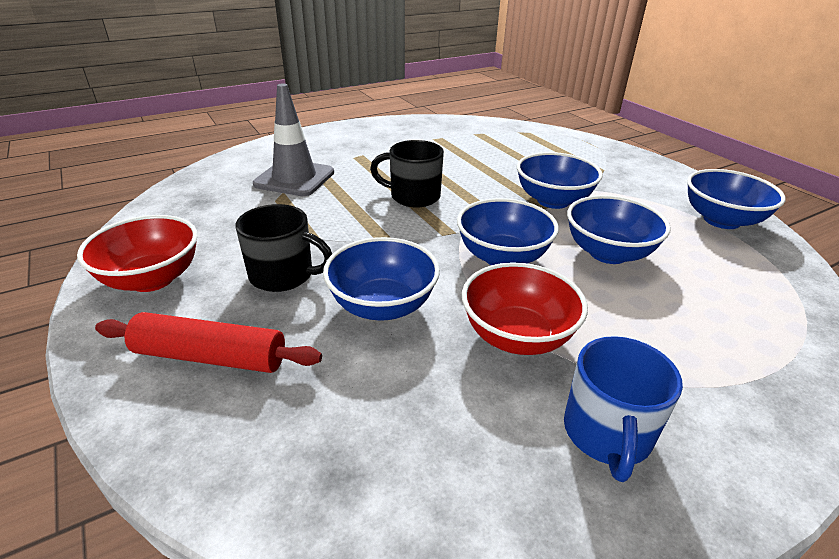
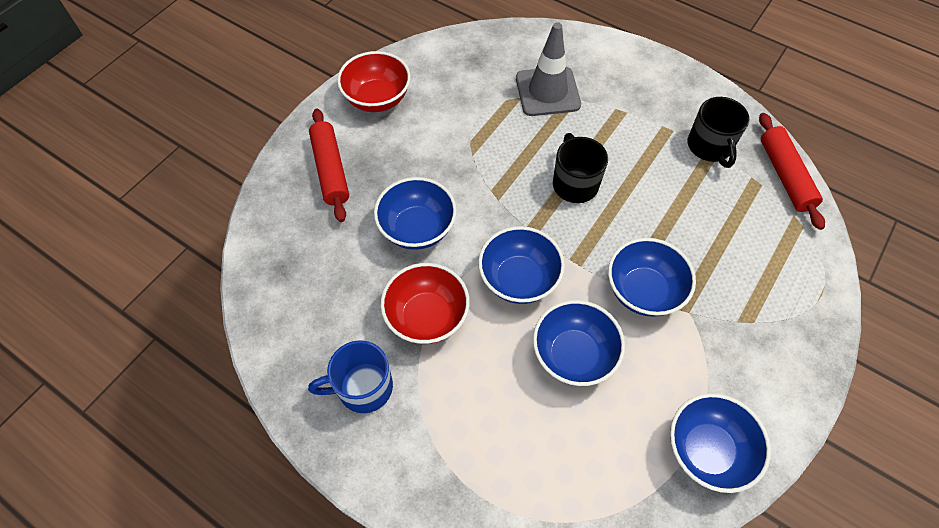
camera: 65 degrees right, 25 degrees up
(283, 275) = (418, 159): black mug -> black mug (709, 147)
(482, 125) = (785, 175): none -> red rolling pin

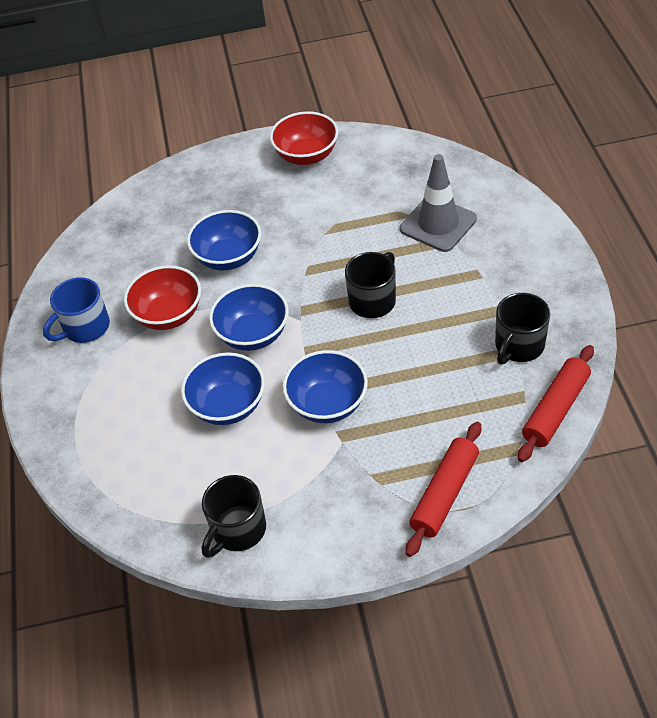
camera: 50 degrees right, 10 degrees down
(330, 170) = (220, 185): red rolling pin -> red rolling pin (444, 494)
(363, 387) = (85, 327): blue mug -> blue mug turned 75 degrees counterclockwise
(707, 450) = (238, 530): blue bowl -> black mug

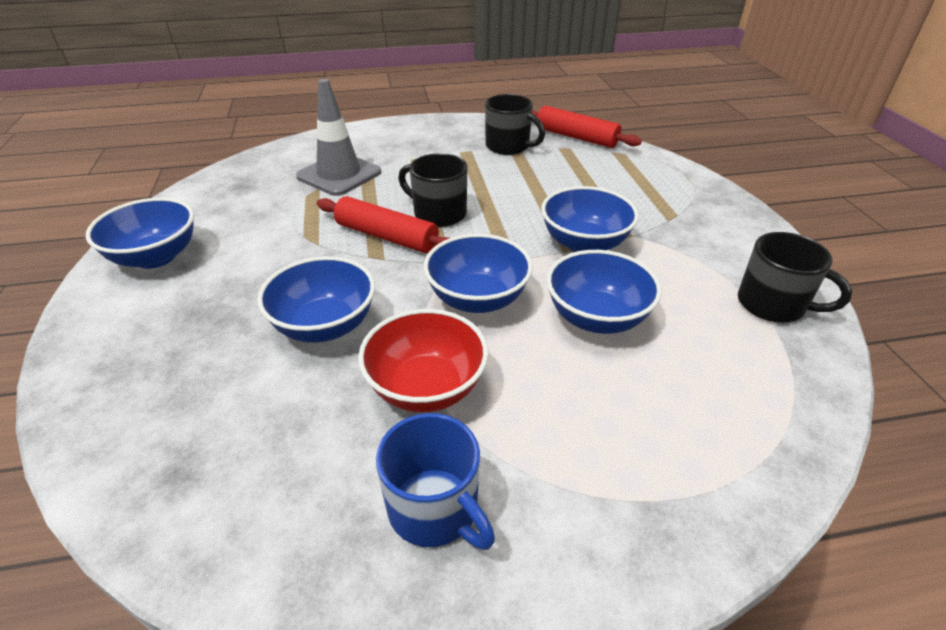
camera: 95 degrees left, 10 degrees down
(306, 156) = (156, 257): red bowl -> blue bowl
(444, 494) = (676, 185): red rolling pin -> red rolling pin (386, 236)

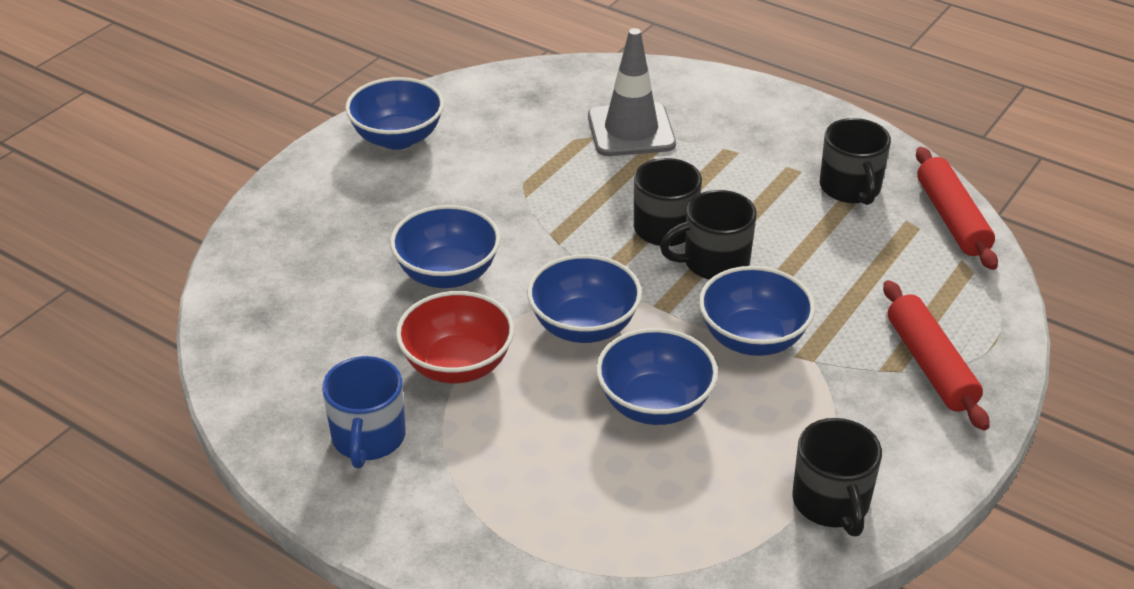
camera: 45 degrees right, 0 degrees up
(386, 236) = (588, 223): red rolling pin -> red rolling pin (930, 365)
(497, 216) = (714, 262): none -> black mug

